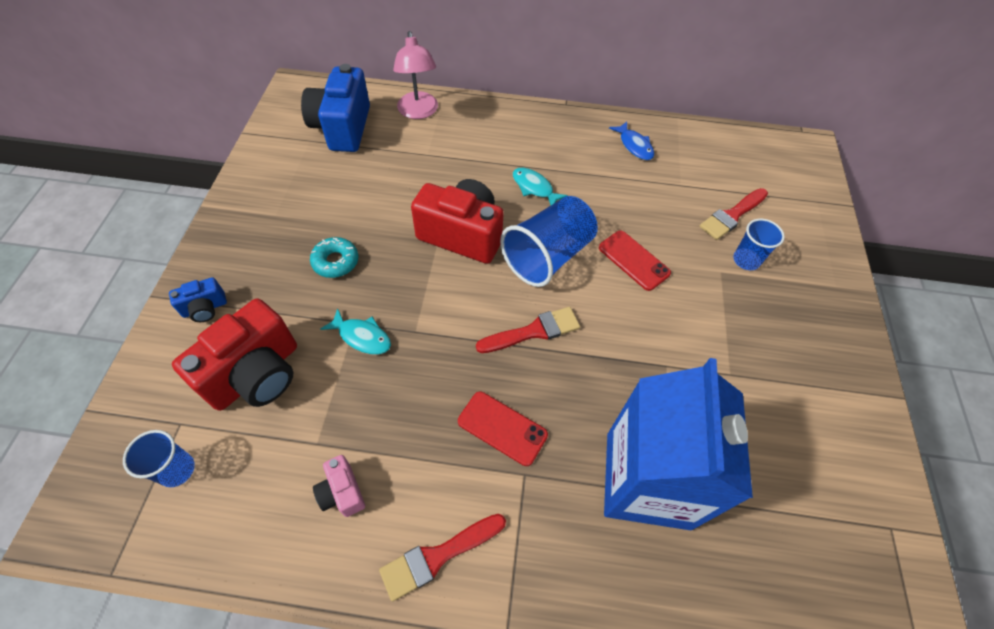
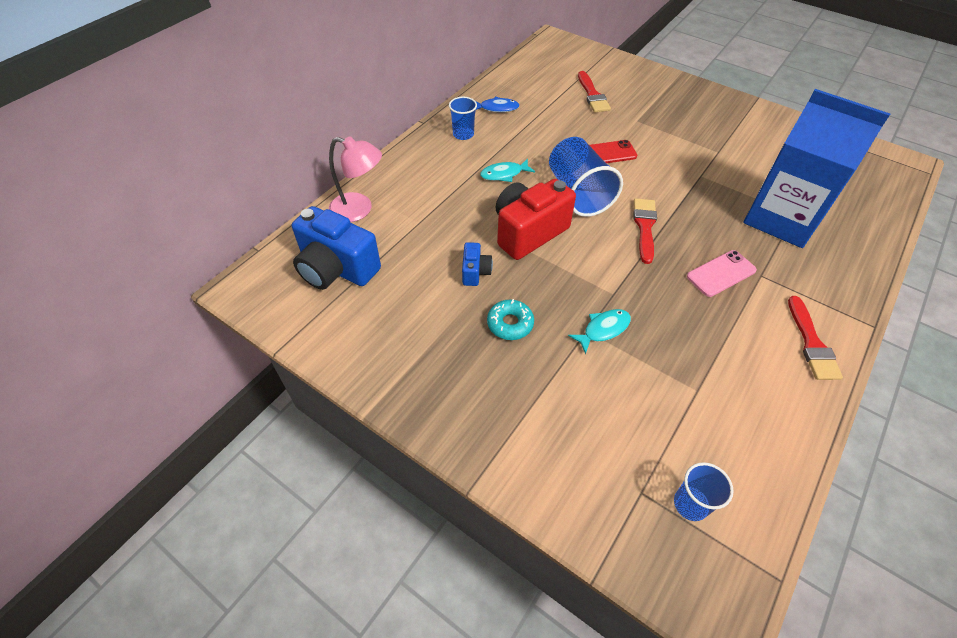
camera: 60 degrees left, 5 degrees down
(205, 308) = (512, 442): blue camera -> blue camera (475, 272)
(256, 374) = (610, 417): red camera -> none
(342, 492) = (746, 385): pink camera -> none
(502, 428) = (721, 273): red phone -> pink phone
(746, 260) = (633, 106): blue cup -> blue cup (463, 134)

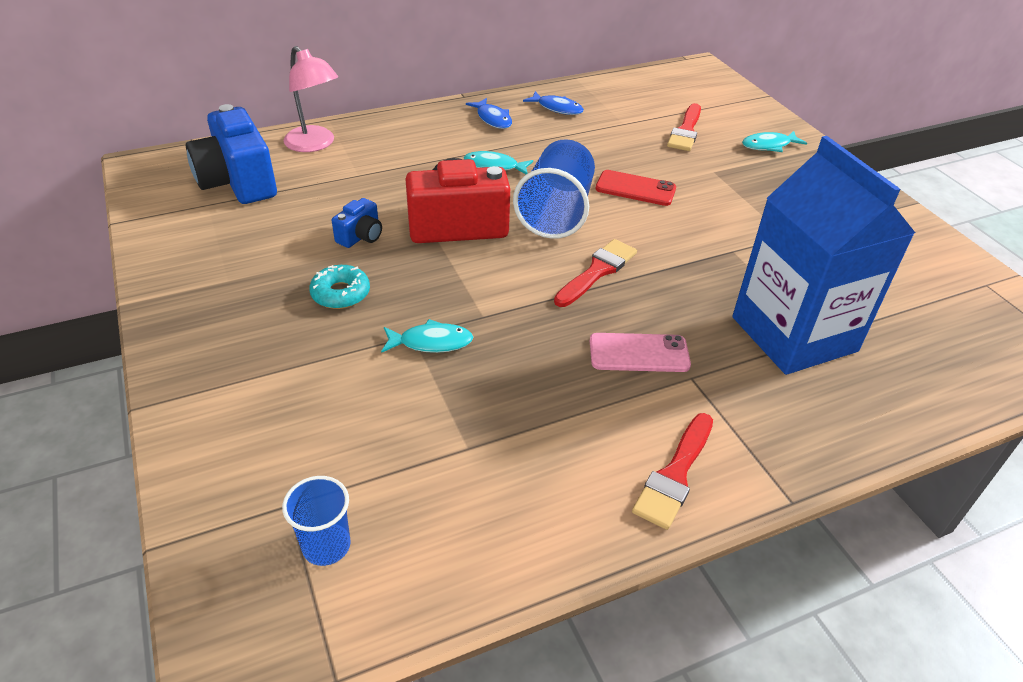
camera: 30 degrees right, 10 degrees down
(463, 134) = (493, 119): blue cup -> blue fish
(649, 87) = (769, 145): none -> turquoise fish

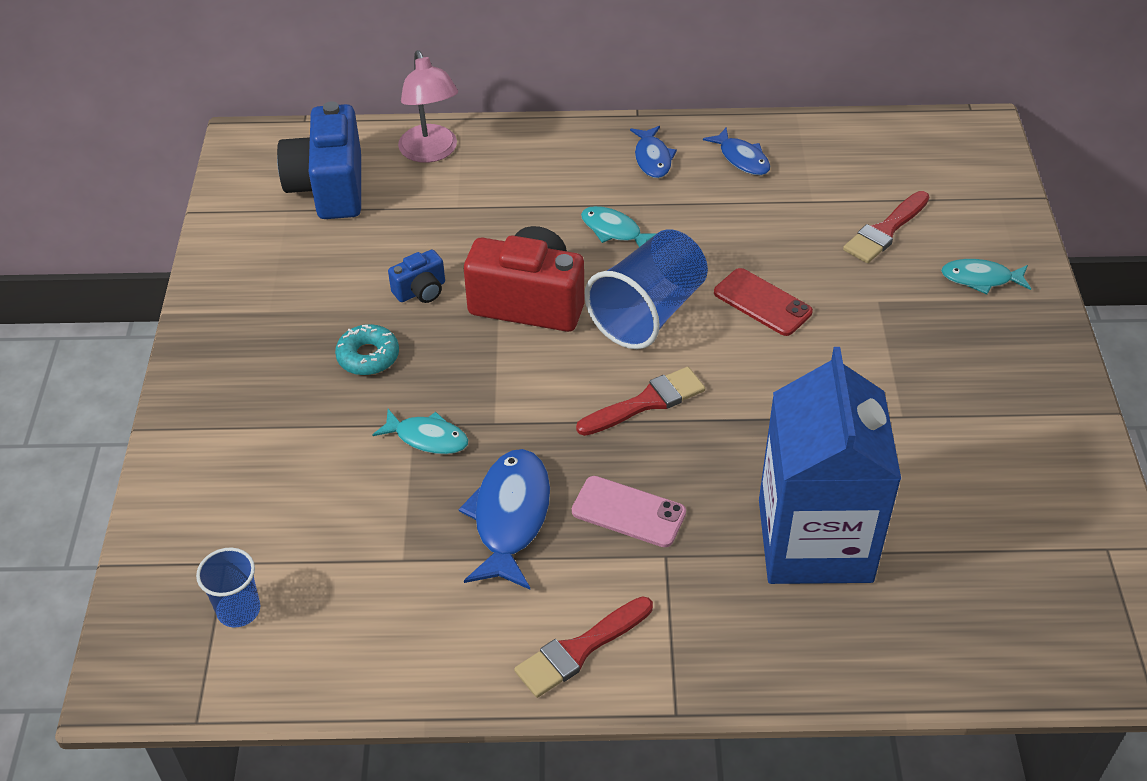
camera: 25 degrees right, 5 degrees up
(543, 384) = (510, 517): none -> blue fish

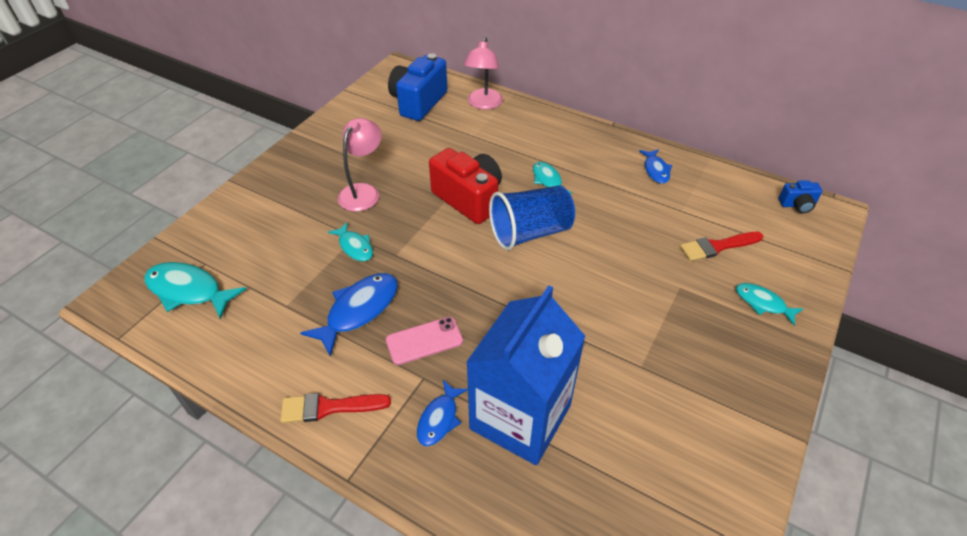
camera: 30 degrees right, 0 degrees up
(238, 610) = (188, 291): blue cup -> turquoise fish
(368, 356) = (363, 192): turquoise donut -> pink lamp
(421, 291) = (418, 170): blue camera -> blue camera (797, 205)
(628, 512) = (424, 340): pink phone -> pink phone turned 75 degrees counterclockwise
(646, 402) = (487, 282): red brush -> none
(652, 158) = (602, 150): blue fish -> blue fish (439, 419)
(762, 302) = (603, 256): red phone -> none

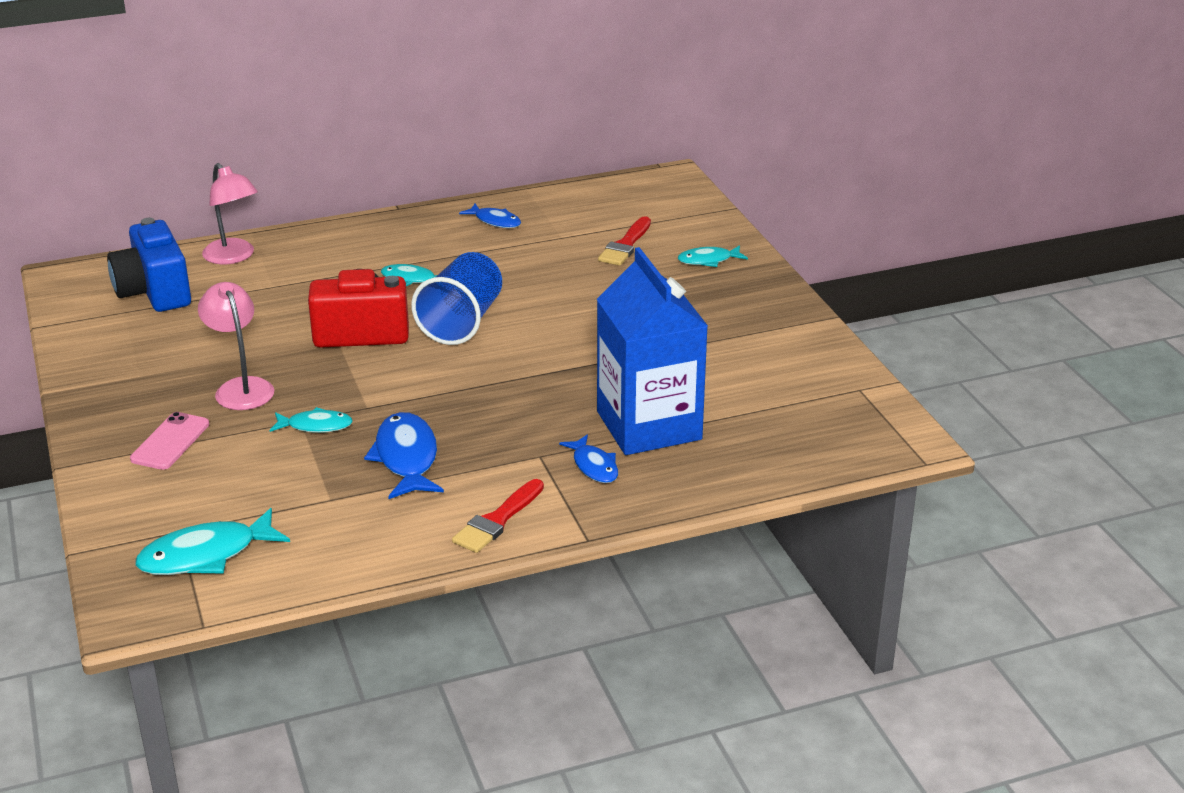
camera: 50 degrees left, 15 degrees down
(424, 340) = (499, 437): pink phone -> pink phone (170, 442)
(797, 205) = (642, 186): blue camera -> none

